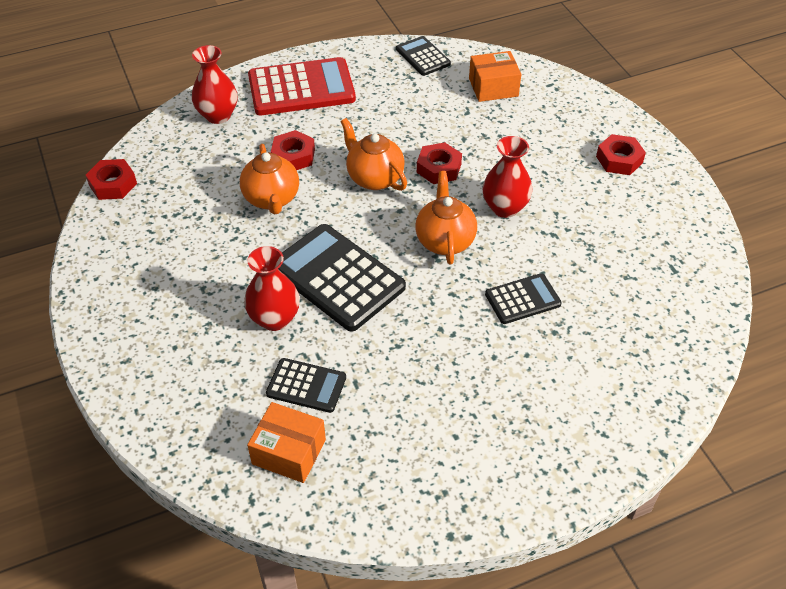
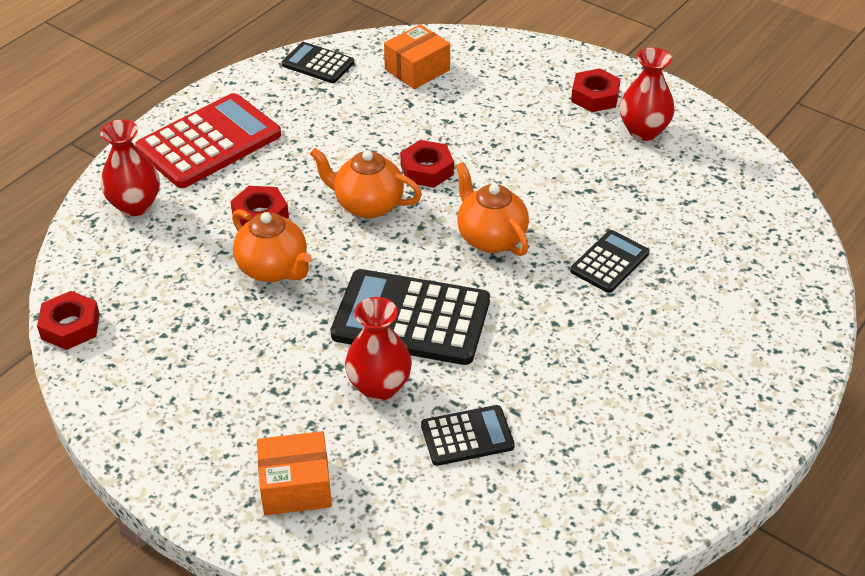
camera: 30 degrees left, 5 degrees down
(289, 452) = (502, 506): orange box -> orange box (295, 486)
(504, 208) = (523, 183): red vase -> red vase (643, 131)

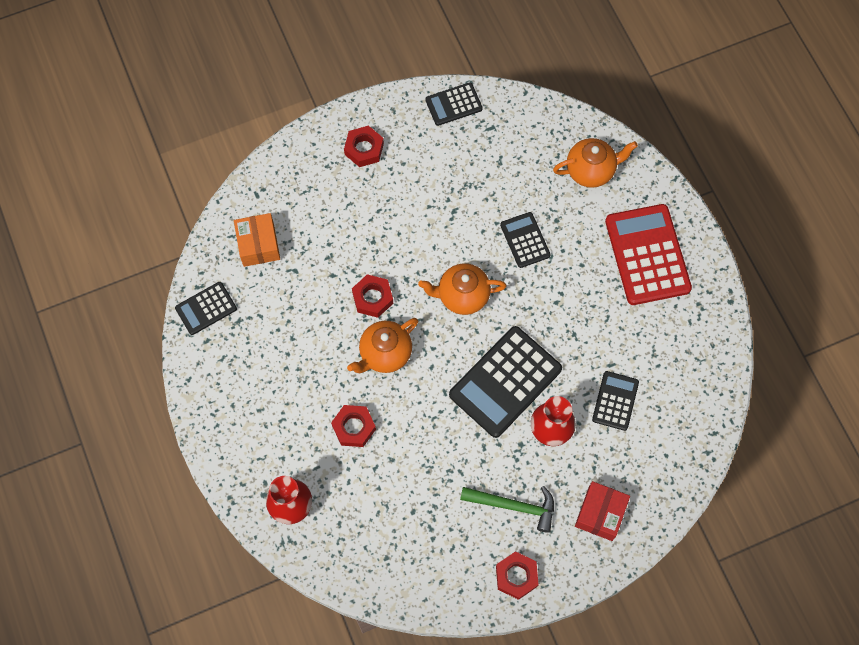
camera: 60 degrees left, 25 degrees up
(70, 326) = (391, 595): red nut -> red nut (516, 576)
(209, 142) = (251, 426): red calculator -> red calculator (647, 255)
(251, 393) = (514, 506): none -> green hammer
(274, 269) = (412, 443): orange teapot -> orange teapot (591, 170)
(295, 486) = (600, 514): orange box -> red box
(643, 131) = (418, 143): red vase -> none
(717, 139) = (453, 104): none -> black calculator

